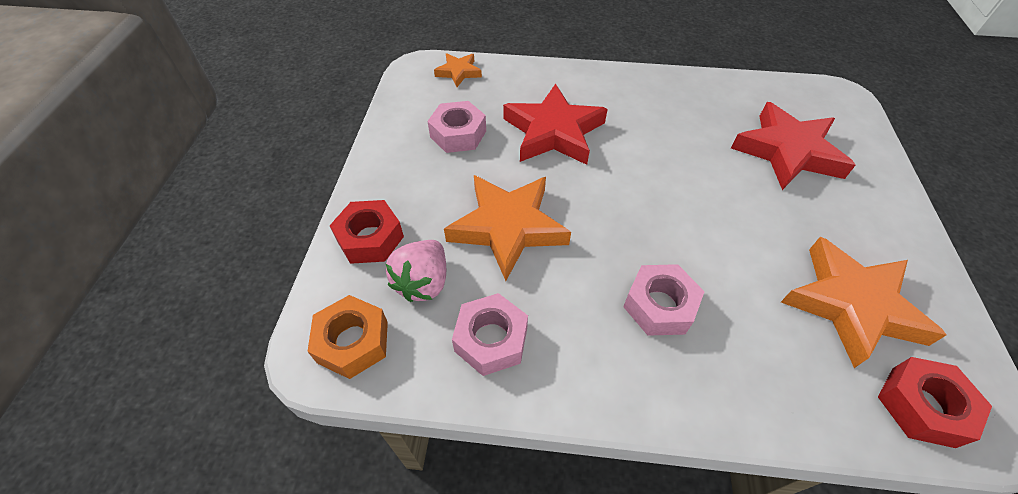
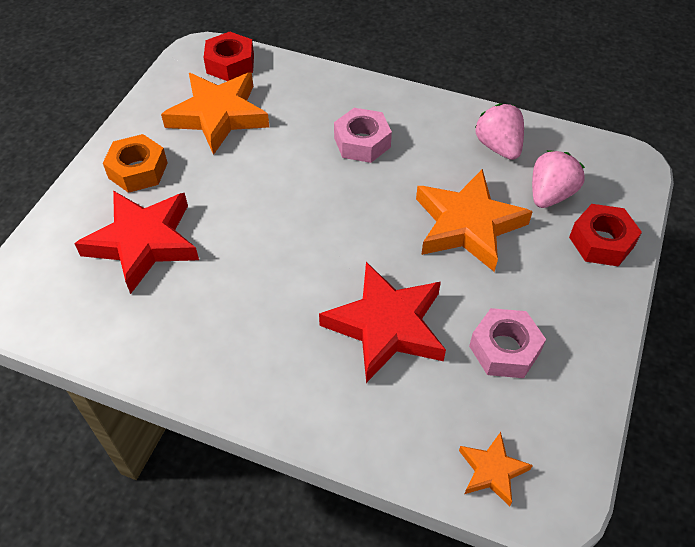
camera: 165 degrees left, 0 degrees up
(353, 342) = (605, 165): orange nut -> orange nut (138, 170)
(491, 339) = (498, 147): pink nut -> pink strawberry

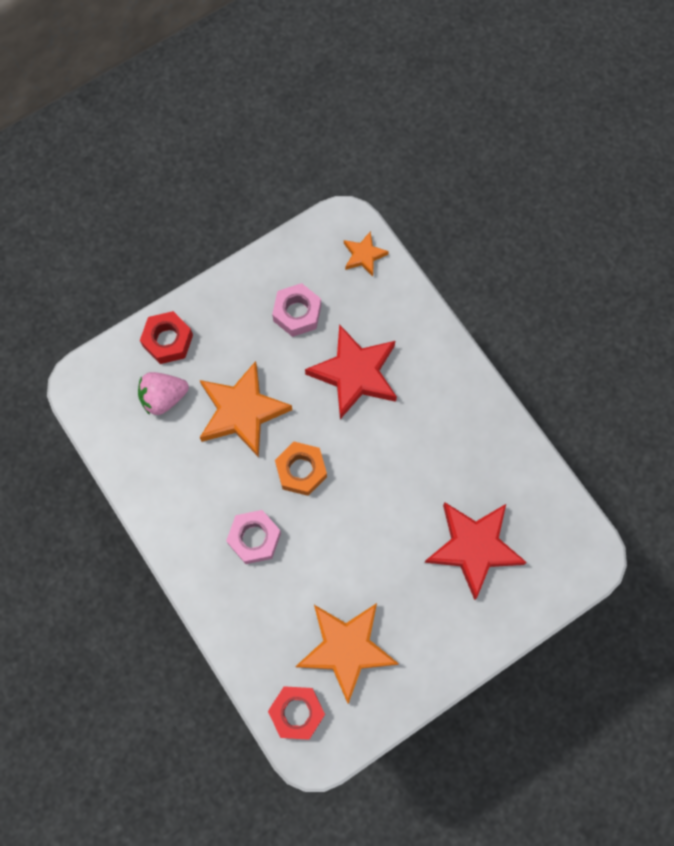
camera: 145 degrees left, 20 degrees up
(138, 170) = (443, 627): orange nut -> orange nut (301, 470)
(498, 147) = (158, 463): pink strawberry -> none

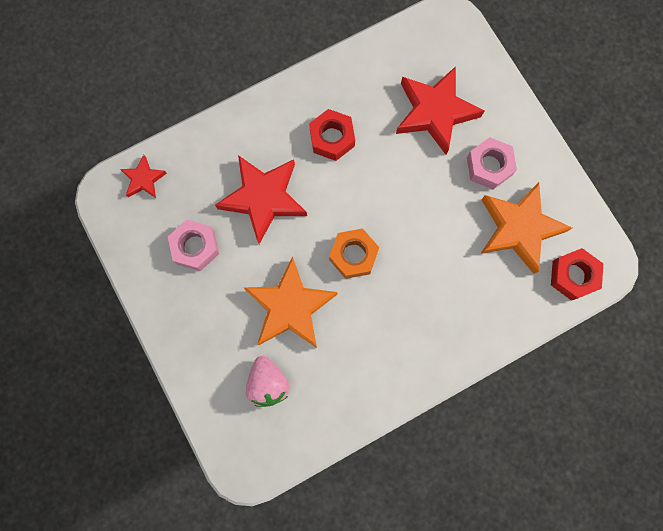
camera: 85 degrees left, 5 degrees up
(168, 341) = (208, 376): red nut -> red nut (332, 138)
(254, 538) = (415, 303): pink nut -> pink nut (489, 166)
(364, 255) = (143, 179): orange star -> red star

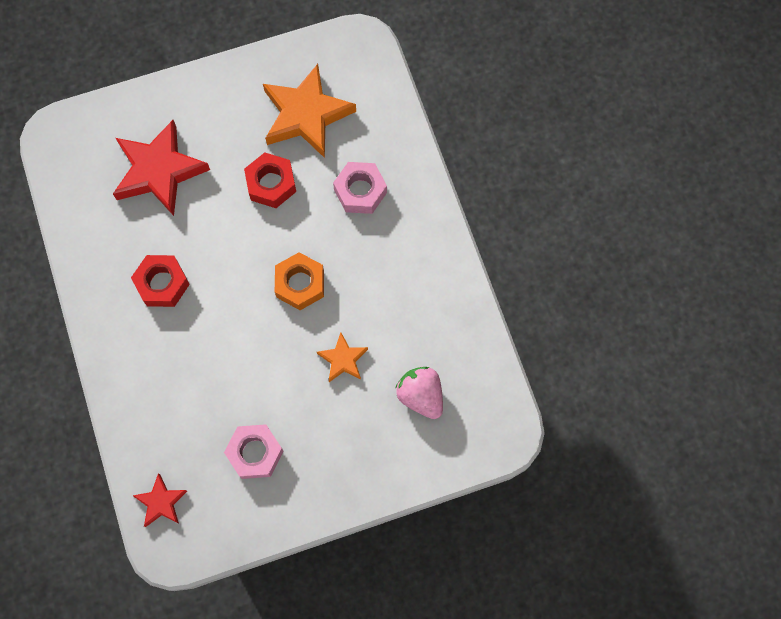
camera: 80 degrees left, 5 degrees down
(263, 198) = (215, 369): red star -> none
(268, 383) = (421, 395): pink strawberry -> pink strawberry turned 120 degrees counterclockwise
(290, 307) = (343, 359): orange star -> orange star, size x0.50
(489, 166) = (233, 129): pink nut -> pink nut (360, 191)
(573, 276) = (365, 75): red nut -> red nut (271, 184)

